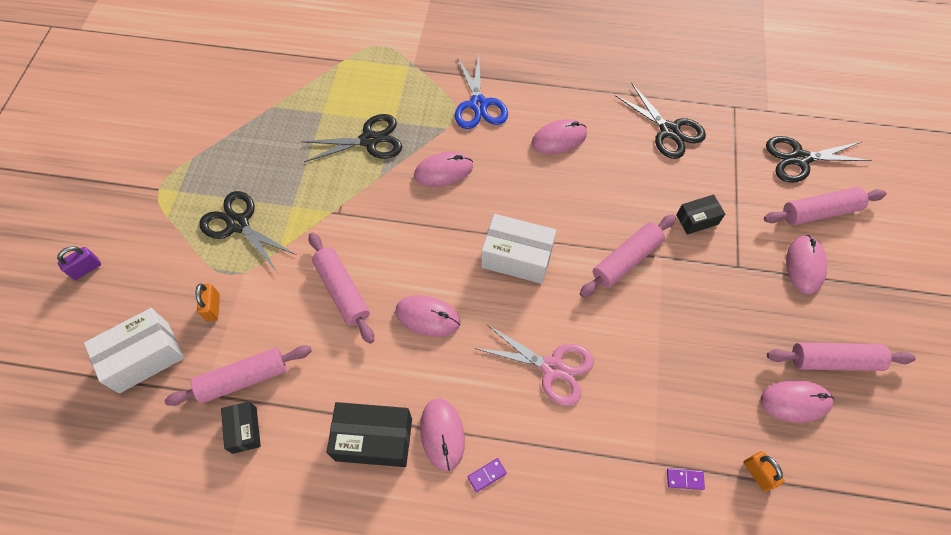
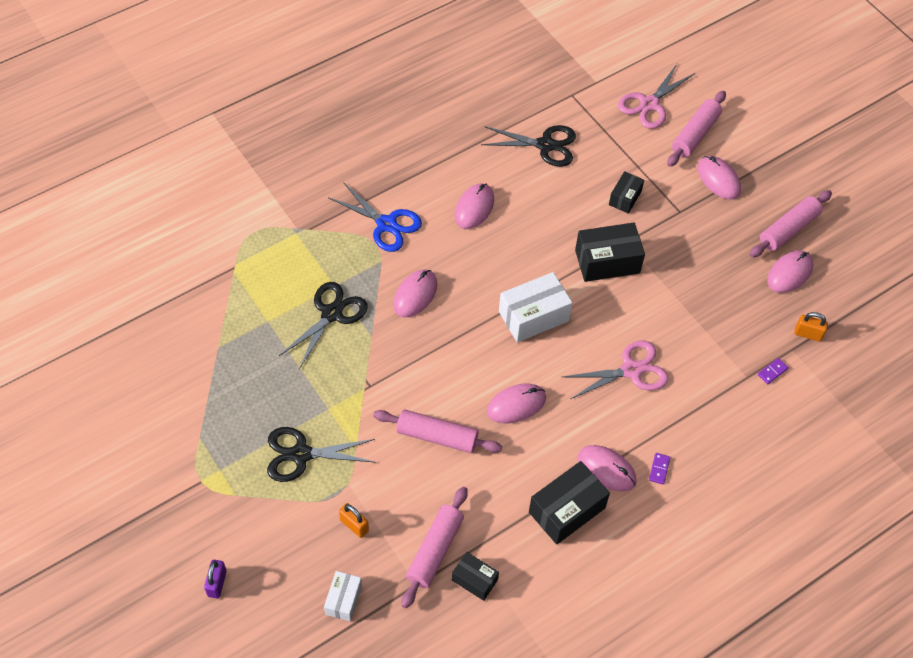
camera: 45 degrees left, 5 degrees down
(144, 357) = (343, 600): white box -> white box, size x0.58
(626, 260) = (607, 261): pink rolling pin -> black box
(799, 159) = (649, 104): black scissors -> pink scissors

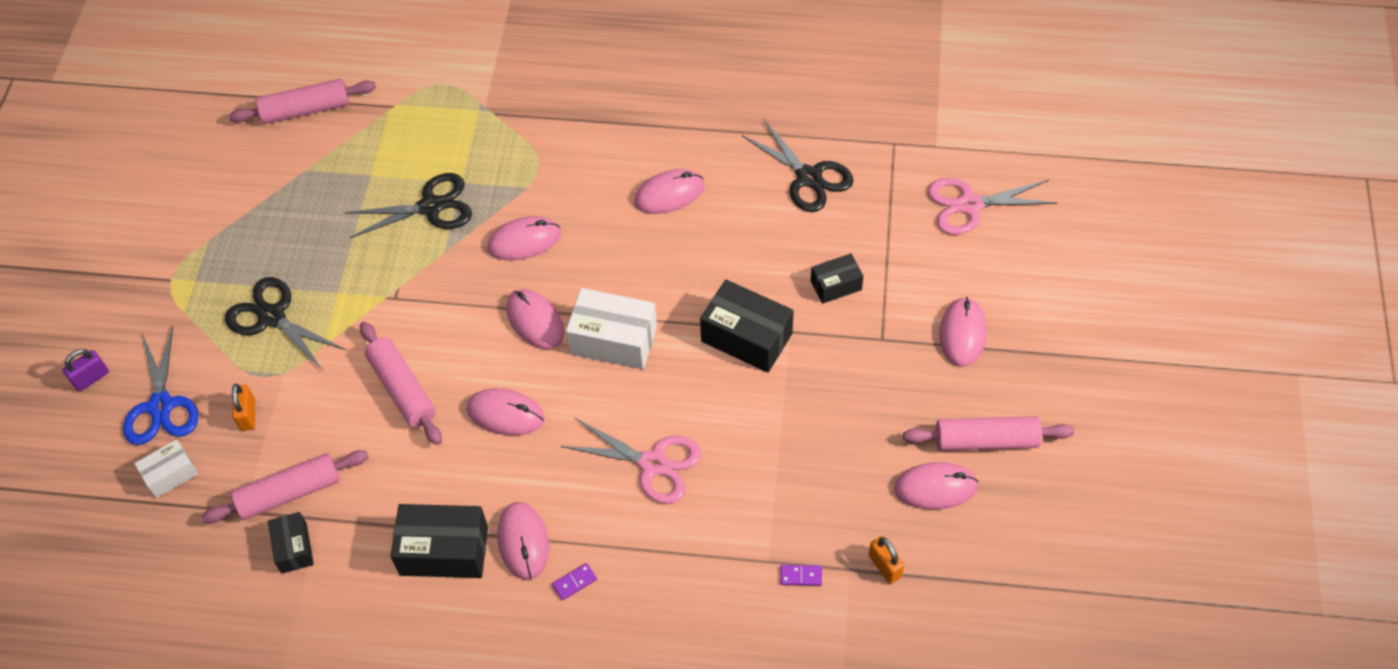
camera: 45 degrees right, 0 degrees up
(386, 224) = (568, 155): blue scissors -> blue scissors (161, 406)
(474, 338) = (535, 321): none -> pink mouse
(695, 134) = (988, 269): pink rolling pin -> pink rolling pin (306, 110)

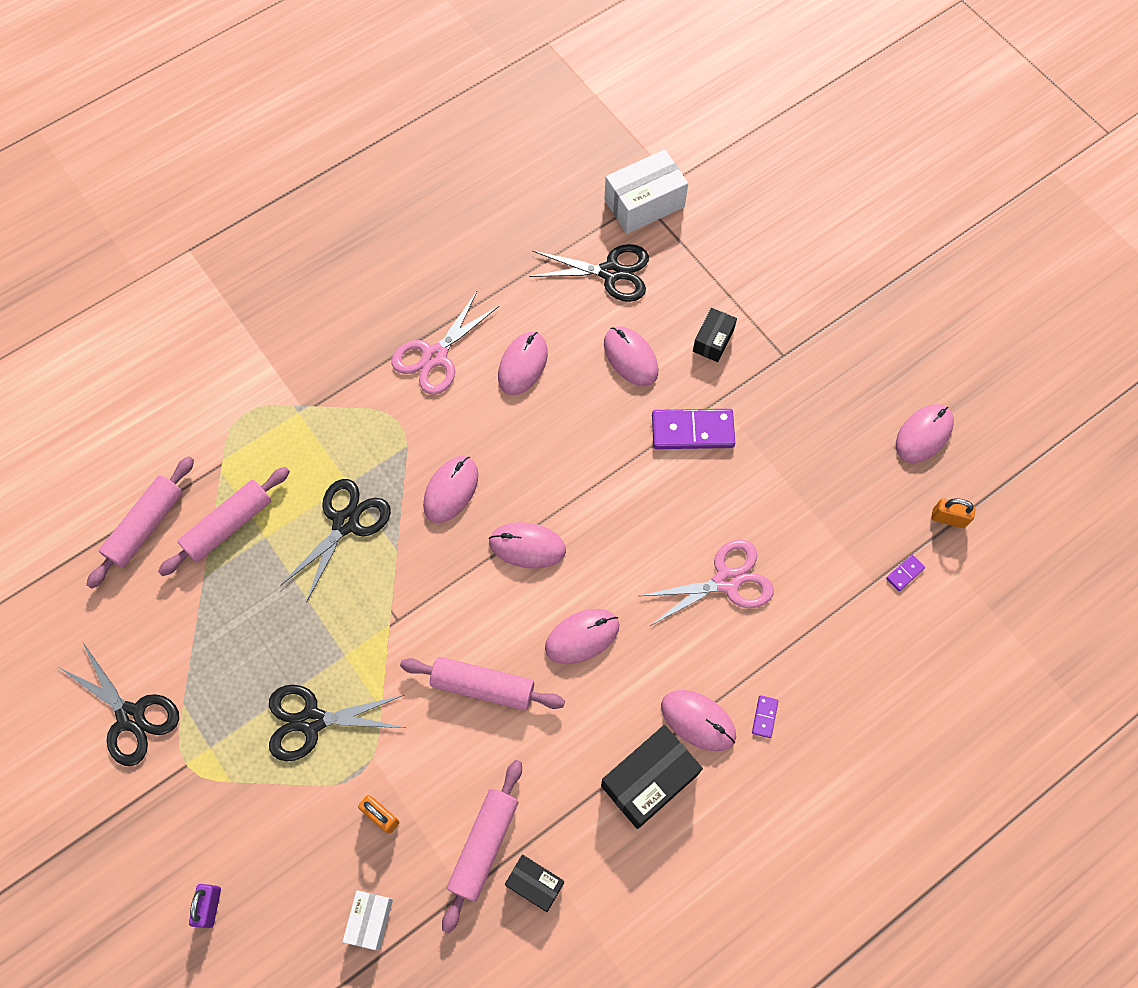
camera: 45 degrees left, 10 degrees up
(161, 406) = (299, 874): blue scissors -> none
(171, 222) = (131, 717): none -> black scissors
(613, 340) = (601, 512): white box -> white box (644, 203)
(746, 337) = (692, 430): black box -> purple domino
(962, 333) = (831, 308): pink mouse -> pink mouse (630, 357)
(970, 205) = (741, 208): pink scissors -> pink scissors (435, 356)
(986, 440) = (921, 374): pink rolling pin -> pink rolling pin (229, 525)

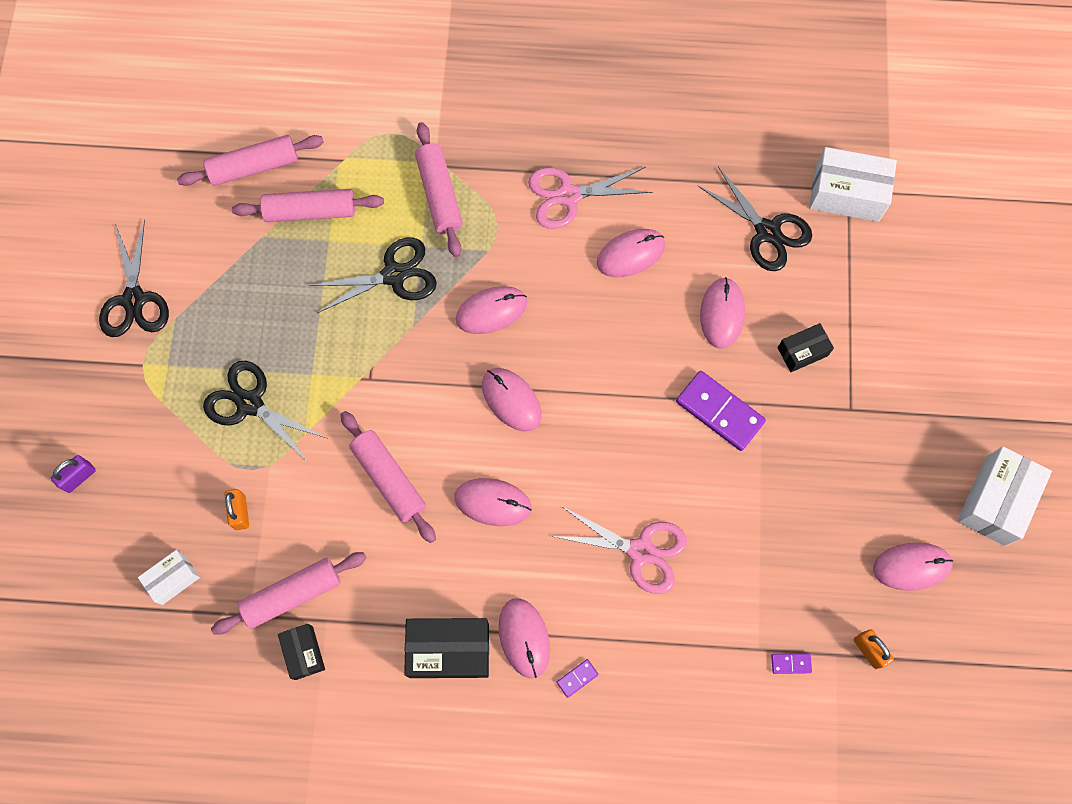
camera: 40 degrees right, 5 degrees up
(329, 431) = (439, 194): none -> pink rolling pin
(937, 343) = (995, 501): none -> white box

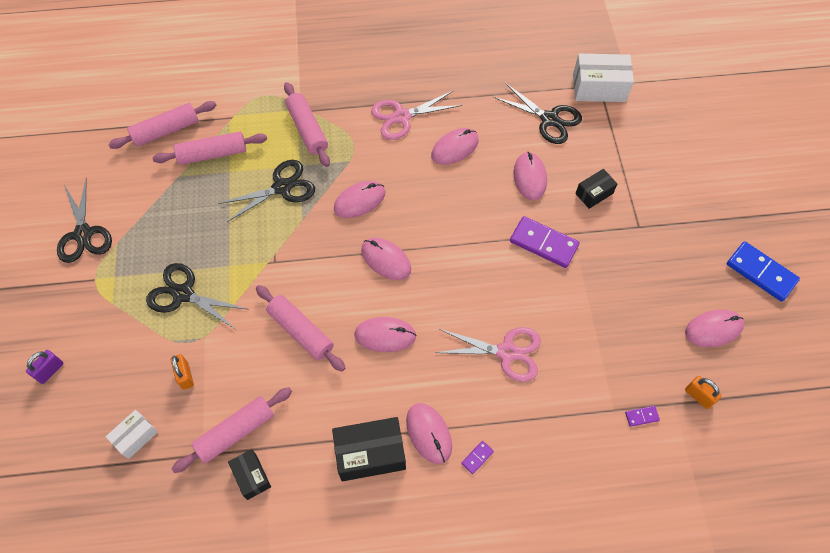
camera: 10 degrees left, 10 degrees down
(995, 501) = (761, 273): white box -> blue domino

